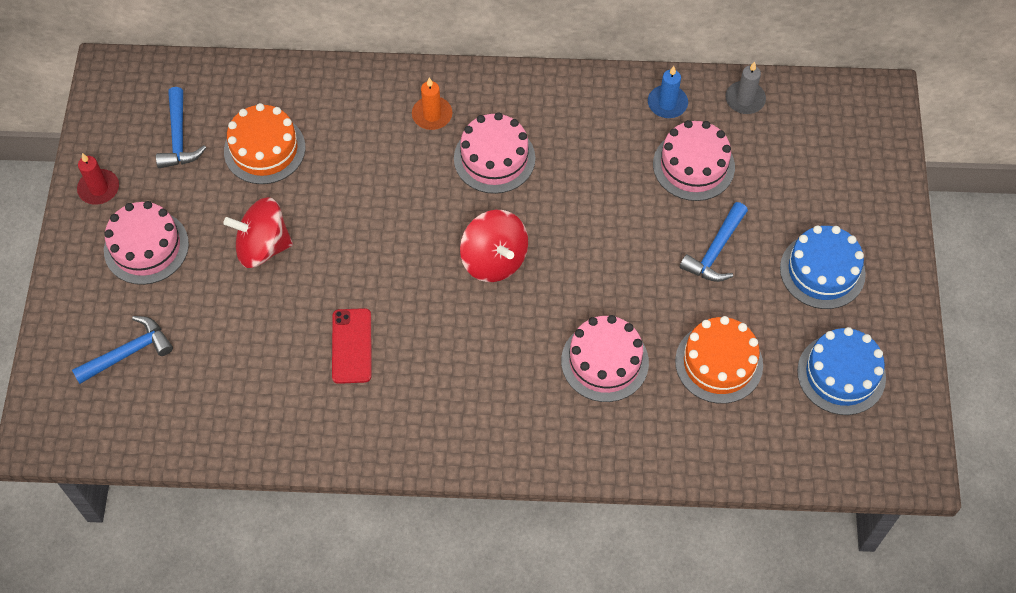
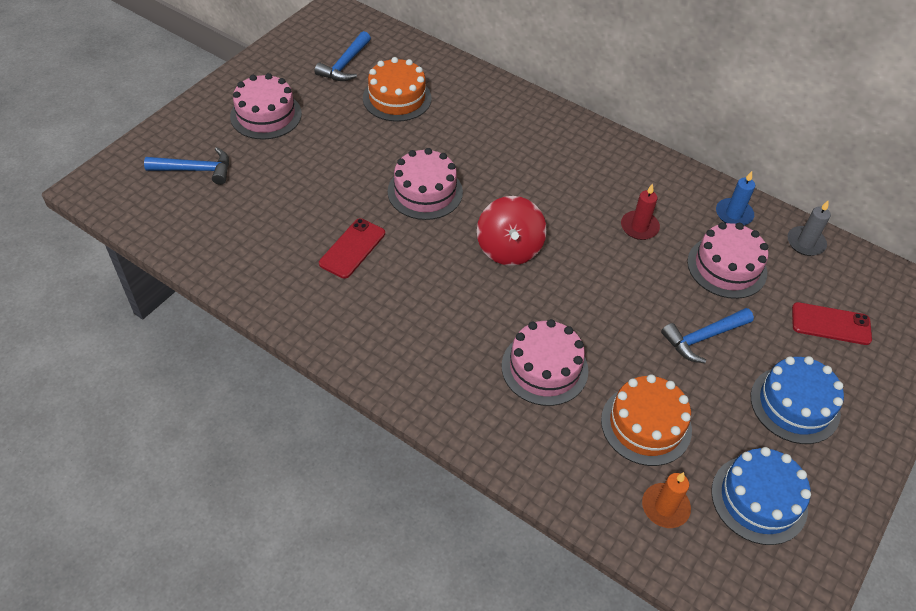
camera: 30 degrees right, 10 degrees down
(99, 188) = (267, 68): red candle -> red candle (639, 227)
(263, 246) = (344, 154): red spinning top -> none
(432, 115) = (536, 134): orange candle -> orange candle (665, 507)
(494, 158) = (562, 183): pink cake -> pink cake (425, 192)
(809, 174) = (831, 324): none -> red phone

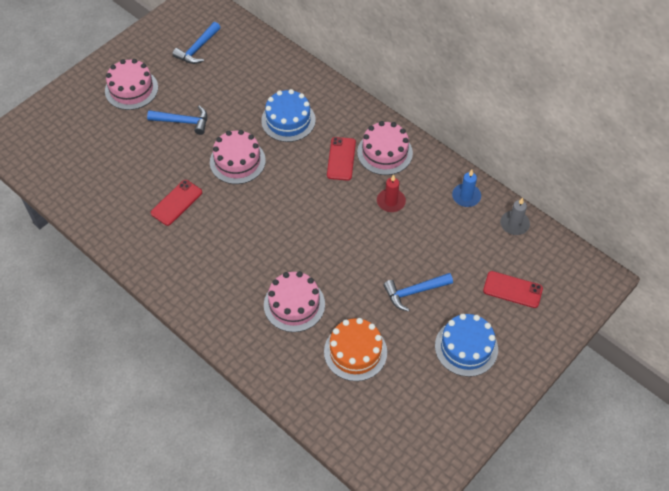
camera: 10 degrees right, 5 degrees up
(196, 170) = (74, 132): blue hammer -> blue hammer (183, 122)
(397, 98) = (231, 80): orange cake -> none
(509, 248) = (289, 211): red spinning top -> none
(561, 180) = (341, 159): none -> red phone
(665, 507) = (353, 410): orange candle -> none
(726, 267) = (448, 239): pink cake -> pink cake (384, 152)
(759, 499) = (419, 411): blue cake -> blue cake (288, 120)

